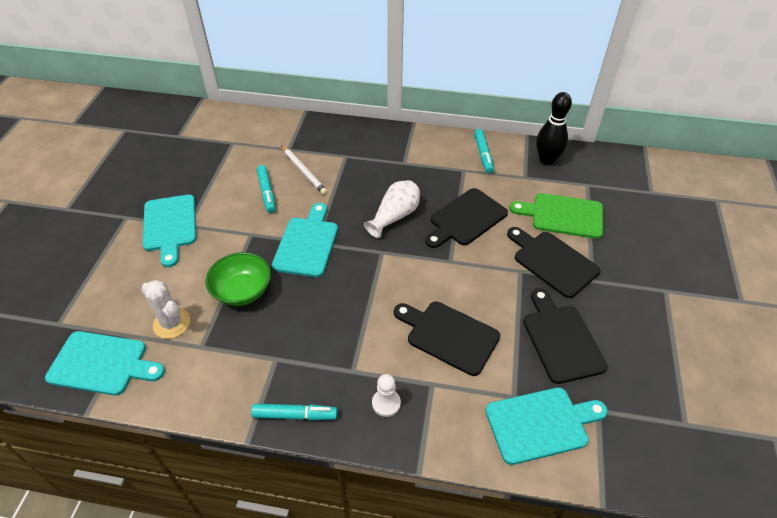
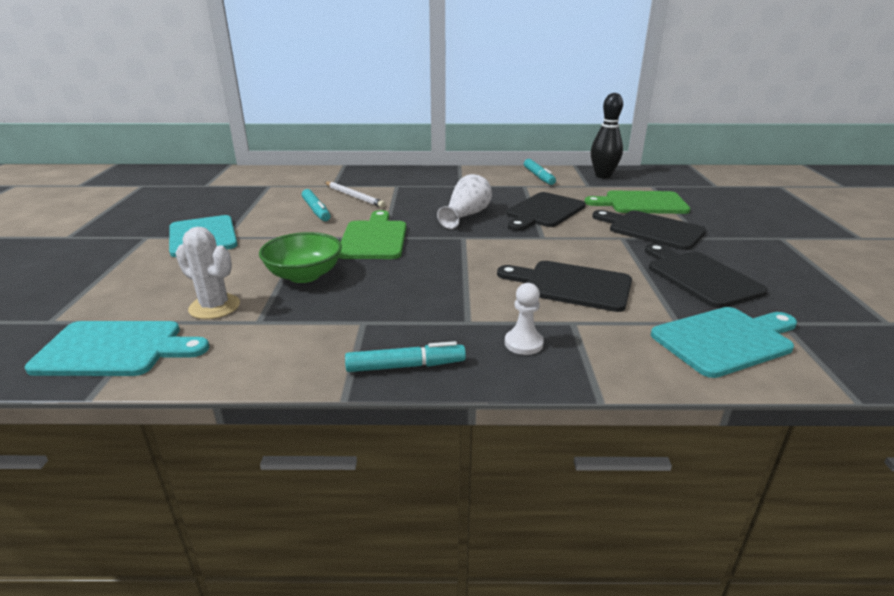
camera: 10 degrees left, 20 degrees down
(307, 243) = (374, 238): turquoise cutting board -> green cutting board

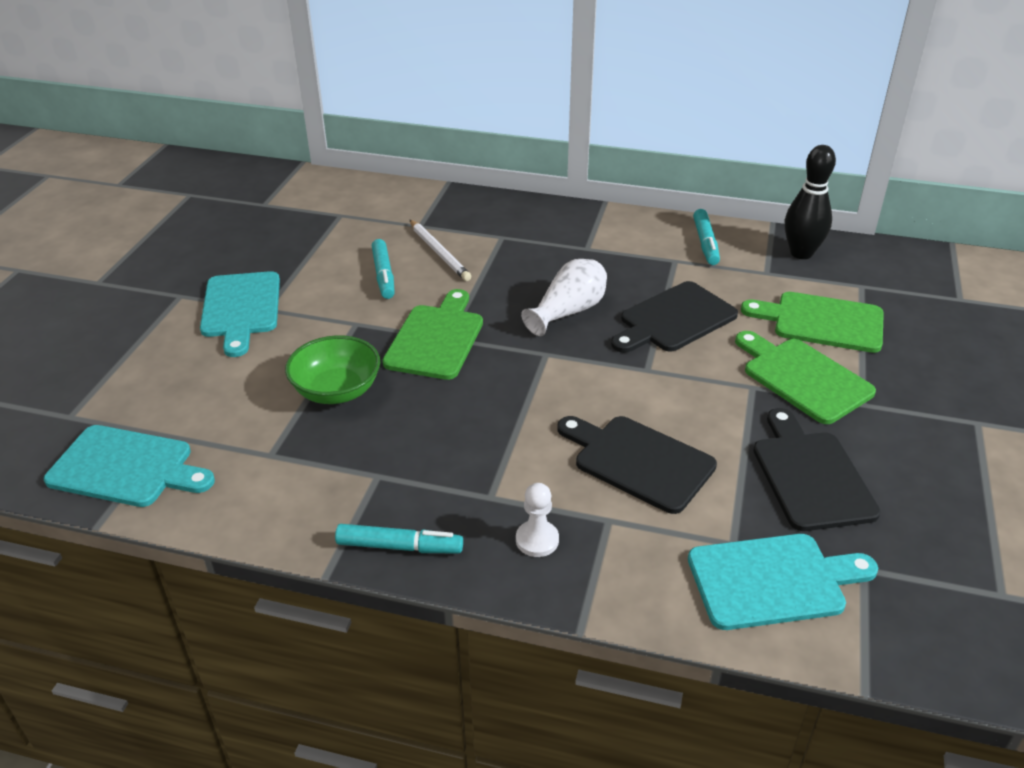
camera: 15 degrees right, 10 degrees up
(214, 307) = (231, 424): white cactus -> none
(652, 229) = (802, 378): black cutting board -> green cutting board

